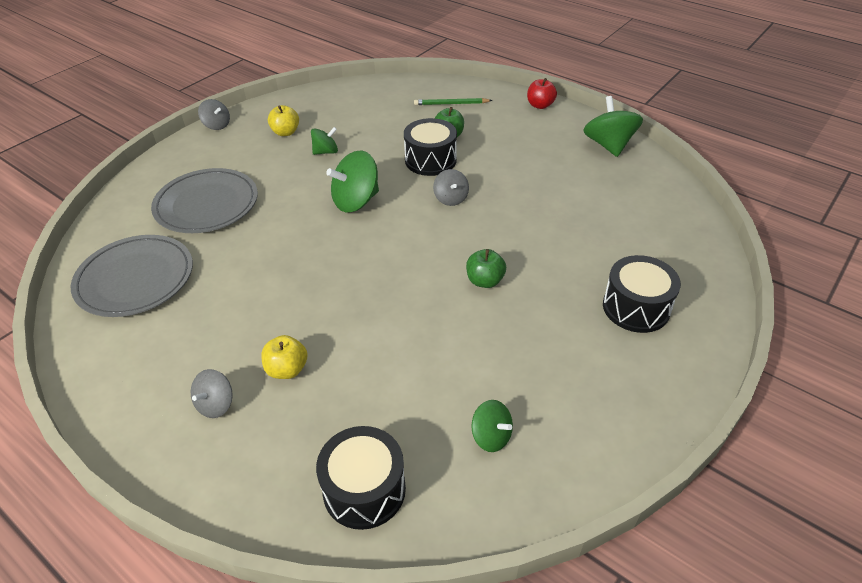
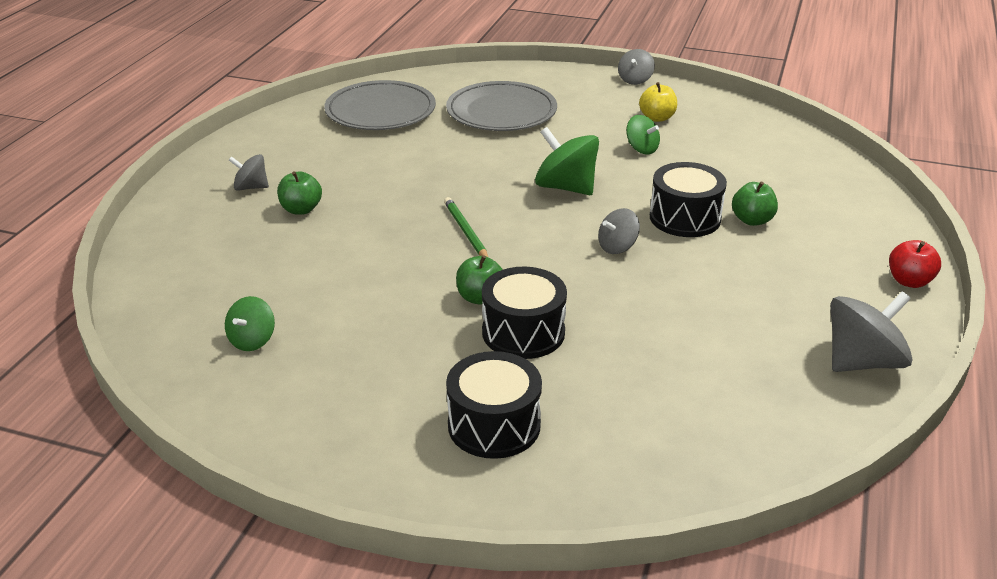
camera: 70 degrees right, 10 degrees down
(287, 369) = (301, 209): yellow apple -> green apple
(364, 489) = (177, 280): black drum -> black drum (523, 332)
(451, 104) = (830, 208): green pencil -> green pencil (465, 231)
(608, 145) = (862, 362): green spinning top -> grey spinning top

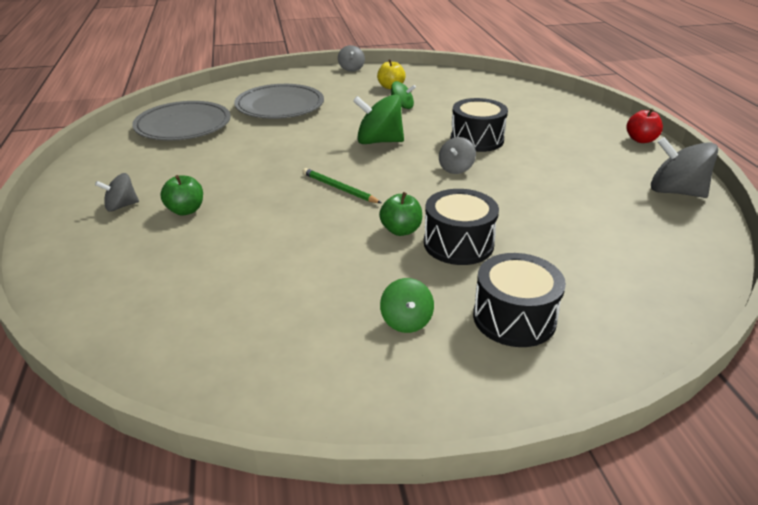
camera: 30 degrees left, 0 degrees up
(252, 340) = (246, 328): green spinning top -> green spinning top (406, 321)
(752, 220) = (517, 130): green apple -> none
(862, 362) = (675, 192): grey spinning top -> grey spinning top turned 90 degrees counterclockwise

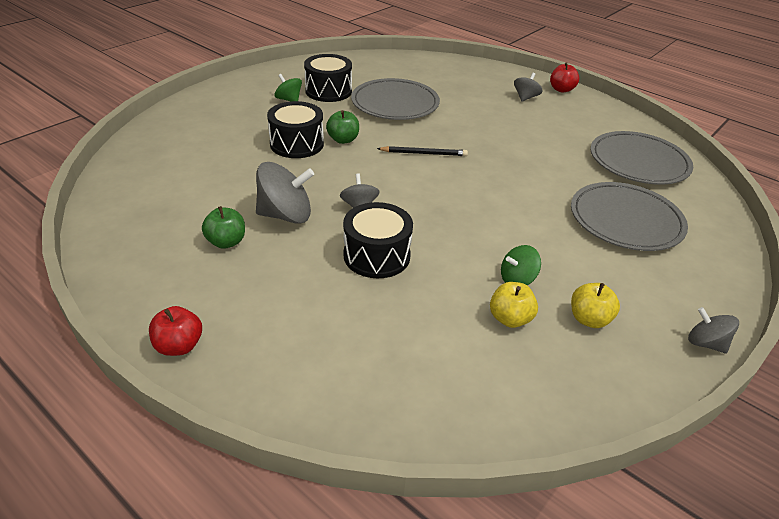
camera: 140 degrees right, 5 degrees up
(61, 201) = (561, 89): none -> red apple
(186, 210) = (487, 107): green apple -> green apple (226, 242)
(275, 256) = (395, 103): none -> grey plate
(339, 188) = (424, 153): green pencil -> black pencil
(379, 141) = (463, 212): green spinning top -> none
(432, 98) = (510, 319): none -> yellow apple
(514, 318) = (232, 117): black drum -> black drum (328, 91)
(675, 192) = (131, 259): grey spinning top -> grey spinning top (285, 215)

